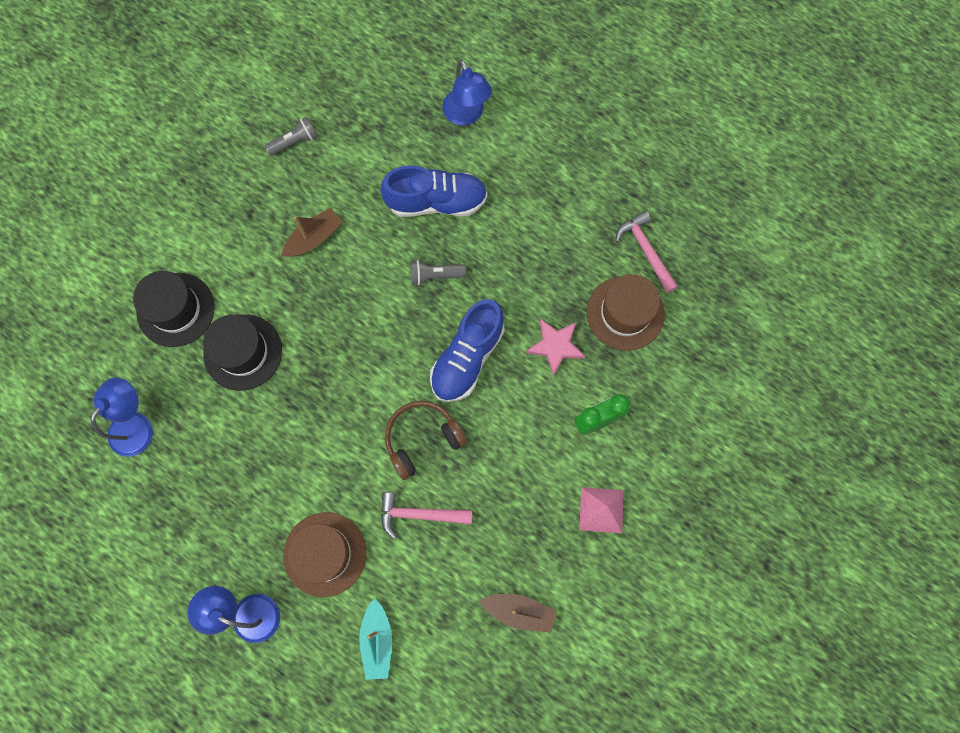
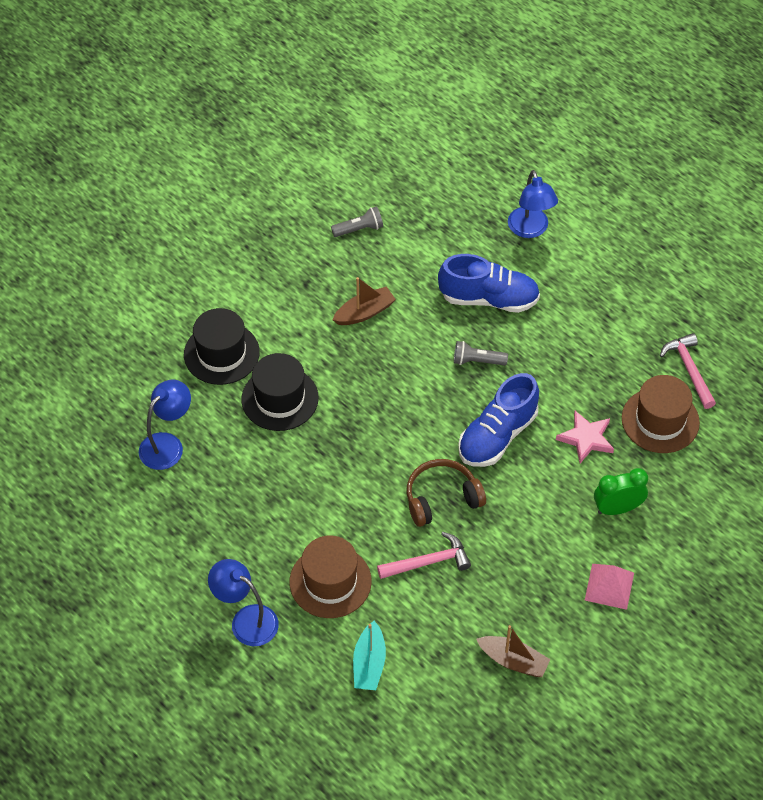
camera: 10 degrees right, 20 degrees down
(419, 514) = (428, 562): pink hammer -> pink hammer turned 150 degrees clockwise

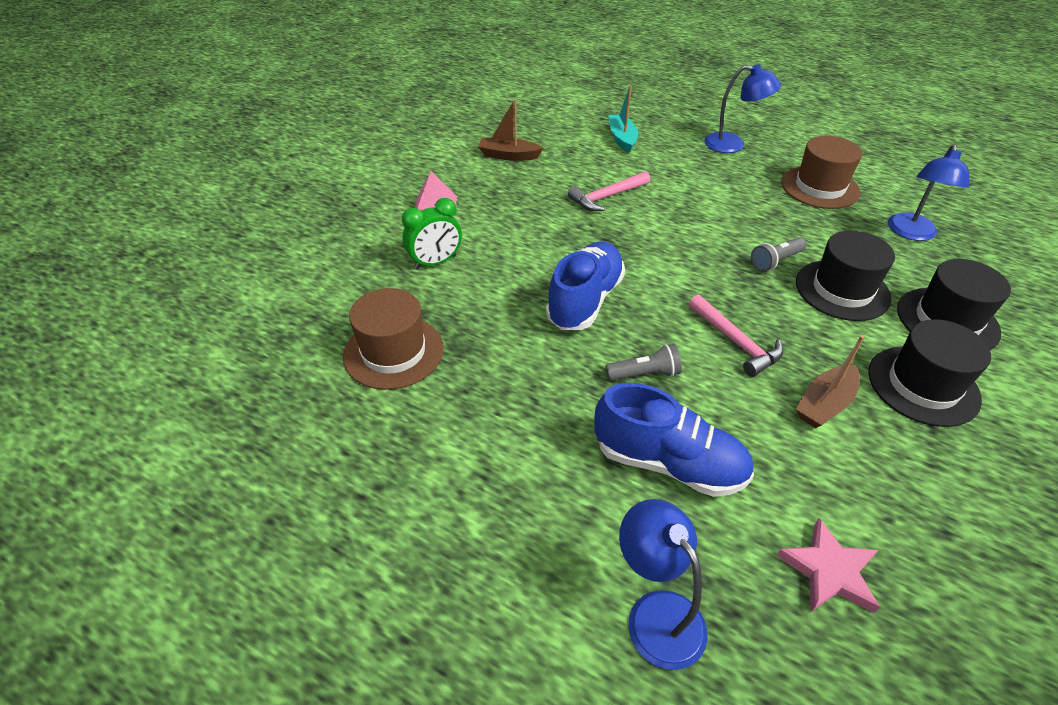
camera: 165 degrees right, 10 degrees down
(287, 310) = (923, 385): none -> black hat
(330, 581) = (683, 173): brown hat -> brown hat (820, 187)
(359, 229) = (934, 537): grey flashlight -> grey flashlight (775, 261)
(442, 498) = (618, 240): brown headphones -> none
(489, 299) = (669, 463): blue shoe -> blue shoe turned 150 degrees counterclockwise
(586, 438) = (482, 316): pink star -> pink star (829, 571)
(689, 370) = (355, 421): pink hammer -> pink hammer (735, 342)

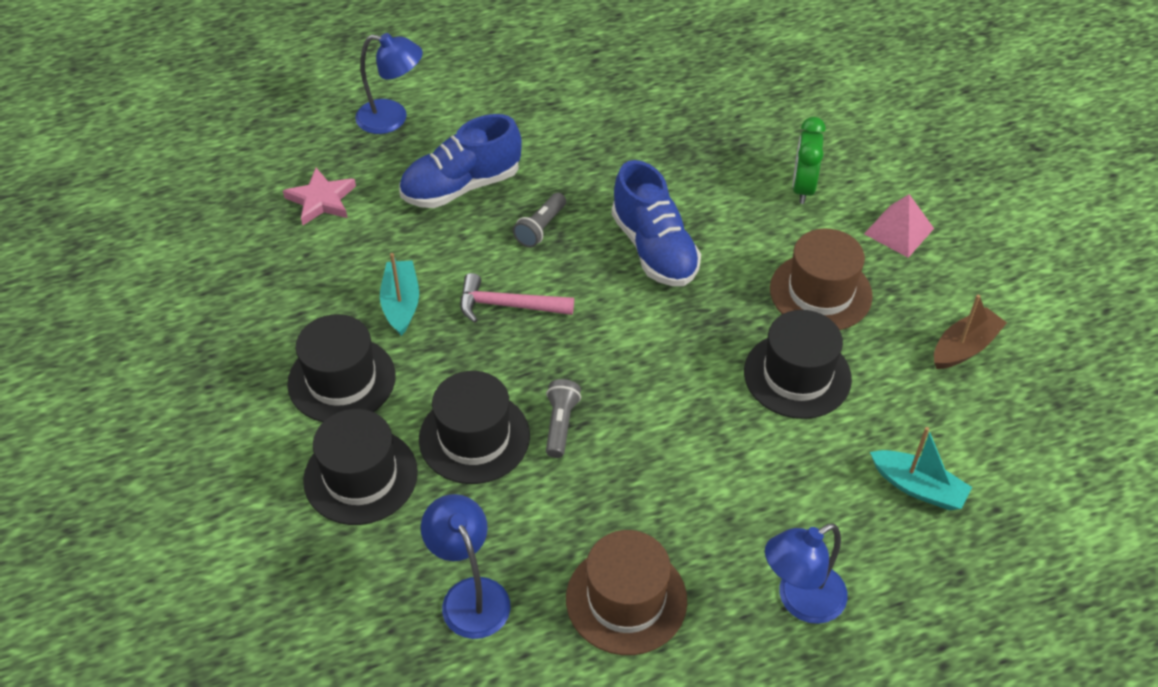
camera: 130 degrees right, 5 degrees up
(393, 352) = (709, 115): brown hat -> brown hat (820, 292)
(607, 197) = (797, 375): pink hammer -> black hat
(824, 404) = (401, 304): brown boat -> turquoise boat

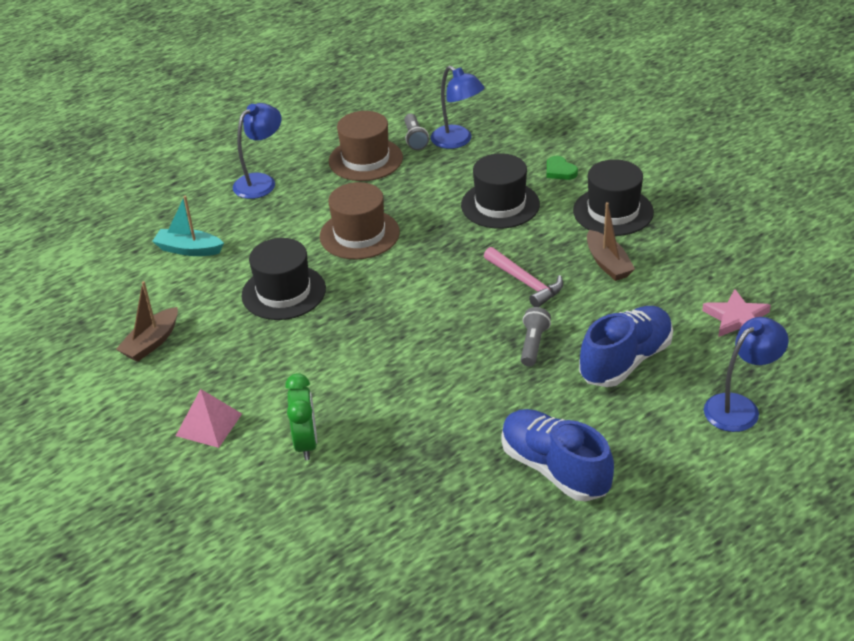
camera: 165 degrees right, 10 degrees down
(360, 476) = (560, 171): black hat -> green heart
(392, 119) = (739, 407): blue lamp -> blue lamp turned 150 degrees clockwise
(401, 304) = (608, 263): turquoise boat -> brown boat
(508, 305) = (525, 282): pink hammer -> pink hammer turned 60 degrees clockwise
(560, 424) = (445, 224): grey flashlight -> grey flashlight (415, 139)
(654, 249) = (427, 352): blue shoe -> blue shoe (554, 469)
(820, 292) = (274, 354): brown hat -> brown hat (359, 234)

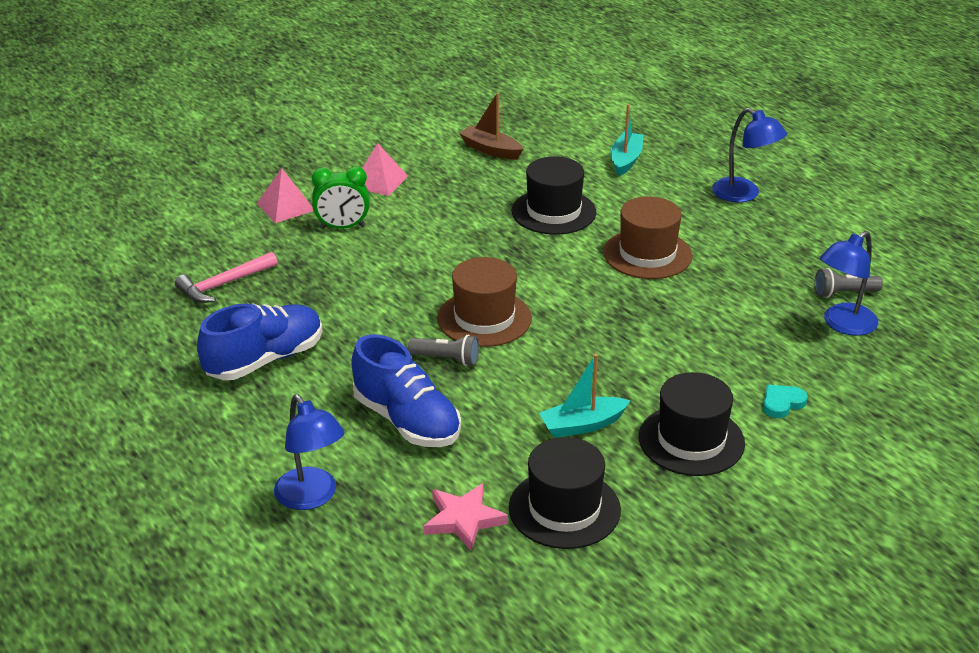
camera: 90 degrees right, 5 degrees down
(259, 499) = (285, 207): none -> pink pyramid
(365, 159) = (794, 258): brown hat -> brown hat (484, 318)
(500, 205) = (704, 351): black hat -> black hat (564, 509)
(525, 282) = (552, 360): pink hammer -> pink hammer (224, 284)
(560, 171) = (782, 403): green heart -> turquoise heart
(608, 263) = (582, 425): brown boat -> turquoise boat

